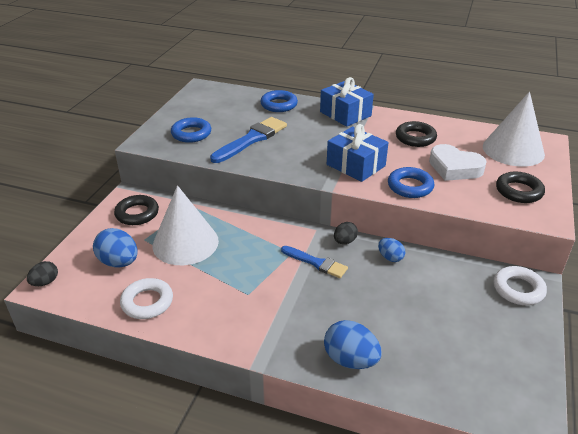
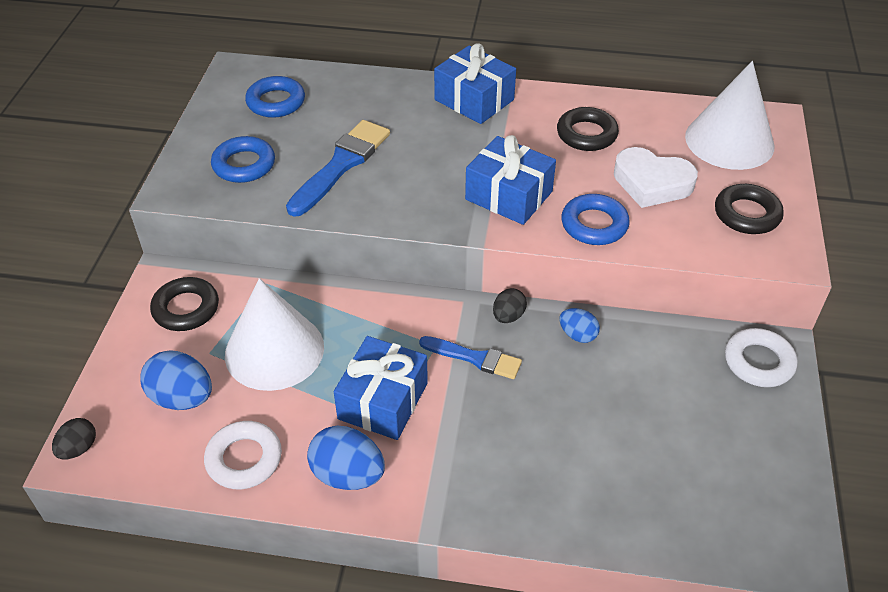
camera: 10 degrees left, 10 degrees up
(248, 280) = (383, 401): none -> blue gift
(279, 105) = (368, 93): blue ring -> blue ring (276, 102)
(350, 360) = (552, 506): blue egg -> blue egg (348, 475)

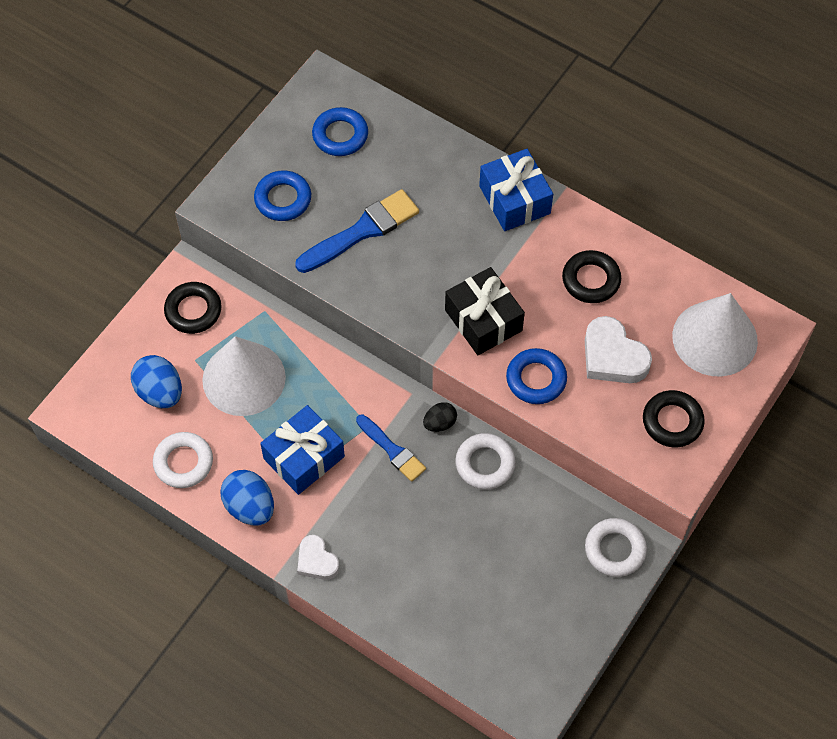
camera: 25 degrees right, 15 degrees up
(78, 448) = (73, 404): black egg -> none
(458, 500) = (316, 561): none -> white heart
(509, 195) = (483, 320): blue gift -> black gift
(577, 335) = (485, 464): blue egg -> white ring

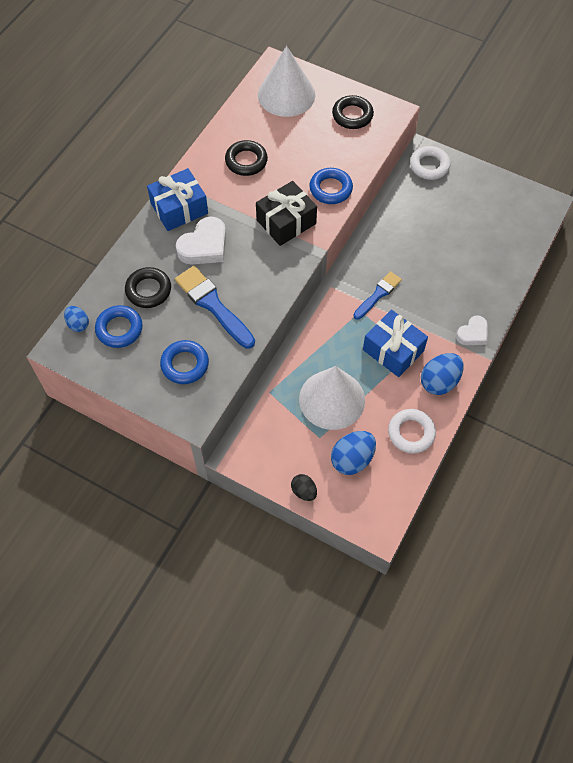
camera: 95 degrees left, 0 degrees up
(193, 311) = (274, 445): black ring -> black ring (148, 290)
(352, 95) = (78, 324): none -> blue egg
(440, 423) = (352, 267): black egg -> black egg (304, 491)
(485, 464) = (380, 238): white ring -> none
(613, 356) = (307, 147): white heart -> white heart (204, 246)

